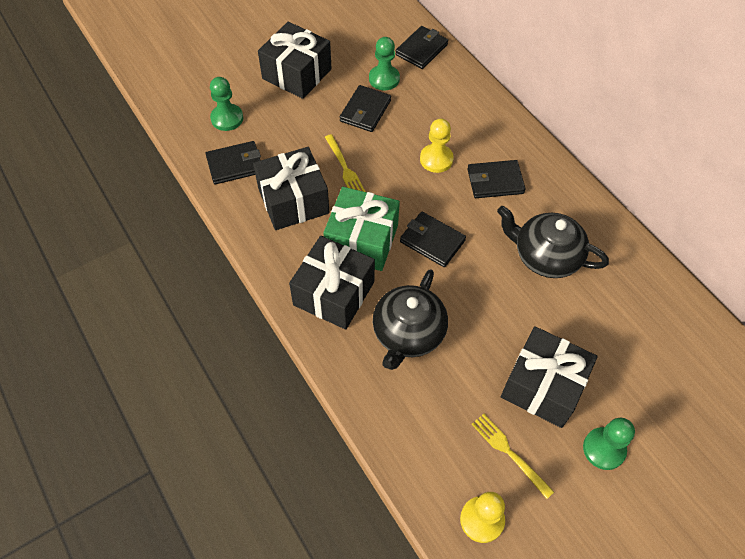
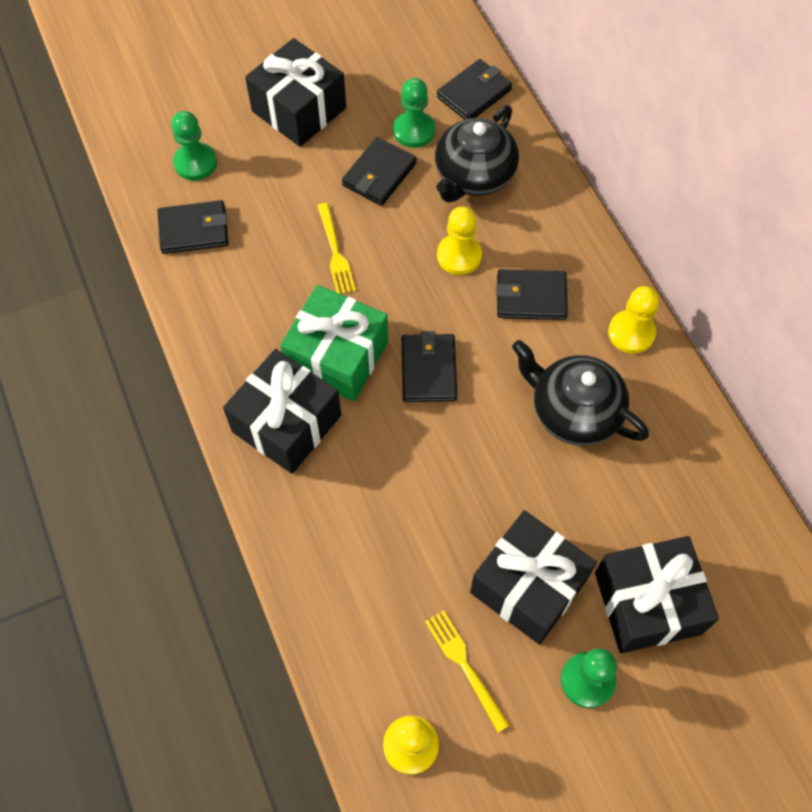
camera: 10 degrees right, 5 degrees up
(293, 201) = (259, 290): black gift -> black gift (647, 603)
(408, 333) = (370, 490): black teapot -> black teapot (474, 175)
(432, 241) = (428, 370): black wallet -> black wallet turned 45 degrees clockwise
(573, 197) = (631, 333): none -> yellow pawn

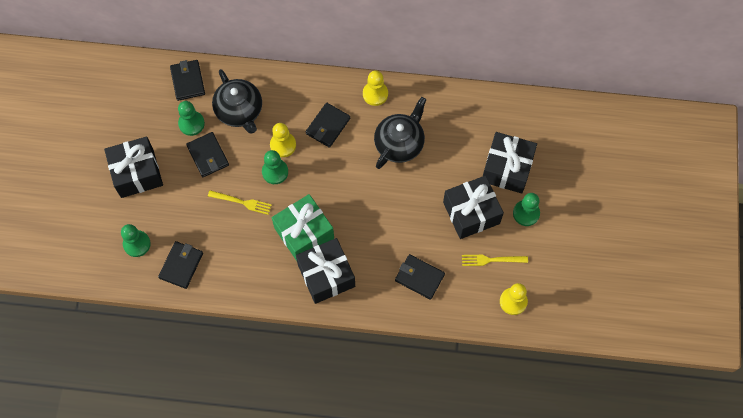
camera: 60 degrees left, 5 degrees up
(410, 268) = (275, 172): none -> green pawn
(428, 370) = (338, 195): black wallet -> black wallet (419, 277)
(574, 411) = (399, 143): black teapot -> black teapot turned 150 degrees clockwise

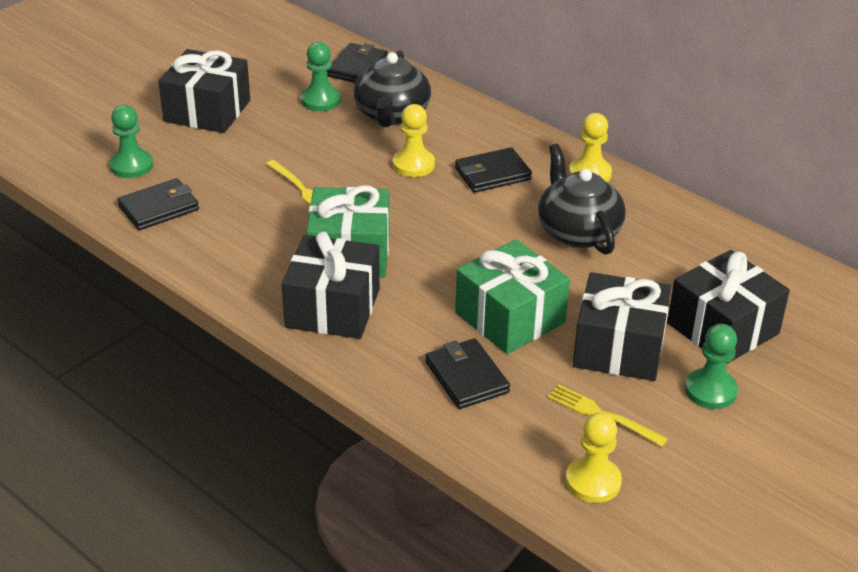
camera: 35 degrees right, 30 degrees down
(208, 155) = (308, 133): black wallet -> none
(275, 172) = (376, 182): green pawn -> none
(399, 143) = (578, 231): black teapot -> black teapot turned 90 degrees counterclockwise
(411, 226) = (510, 318): none -> green gift

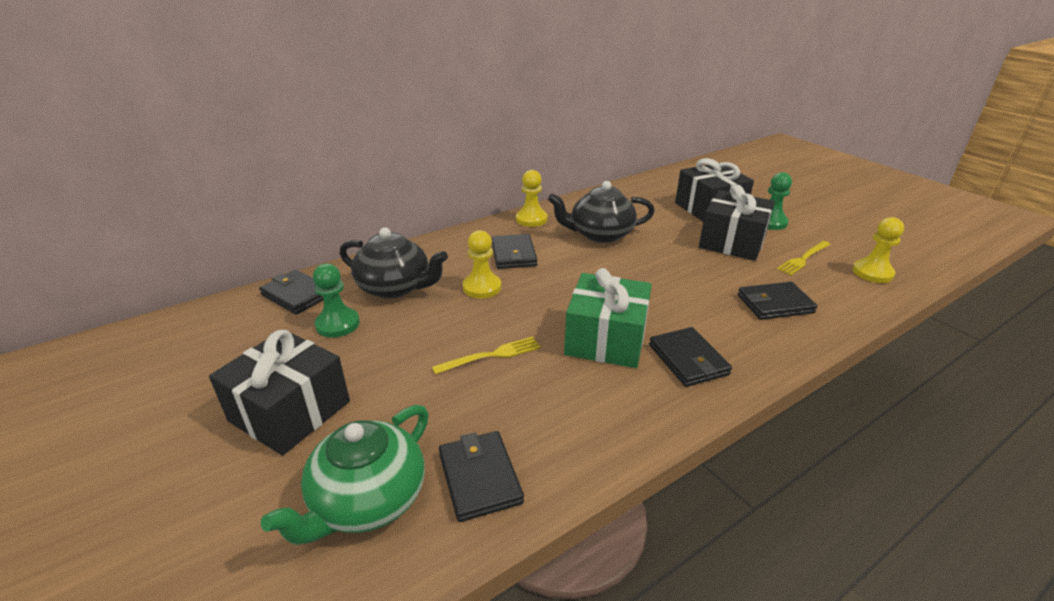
camera: 75 degrees left, 5 degrees down
(131, 165) = (367, 500): green pawn -> green teapot
(333, 308) = (688, 360): black gift -> black wallet
(510, 318) = (700, 275): green gift -> none

